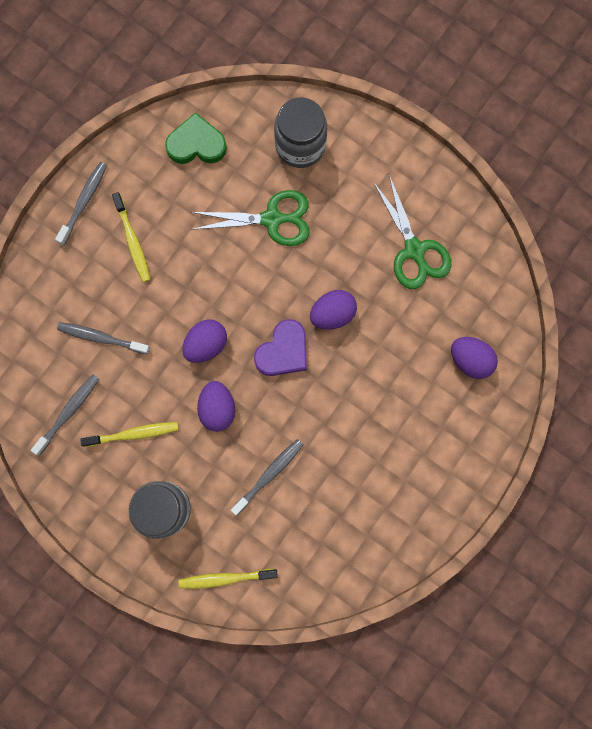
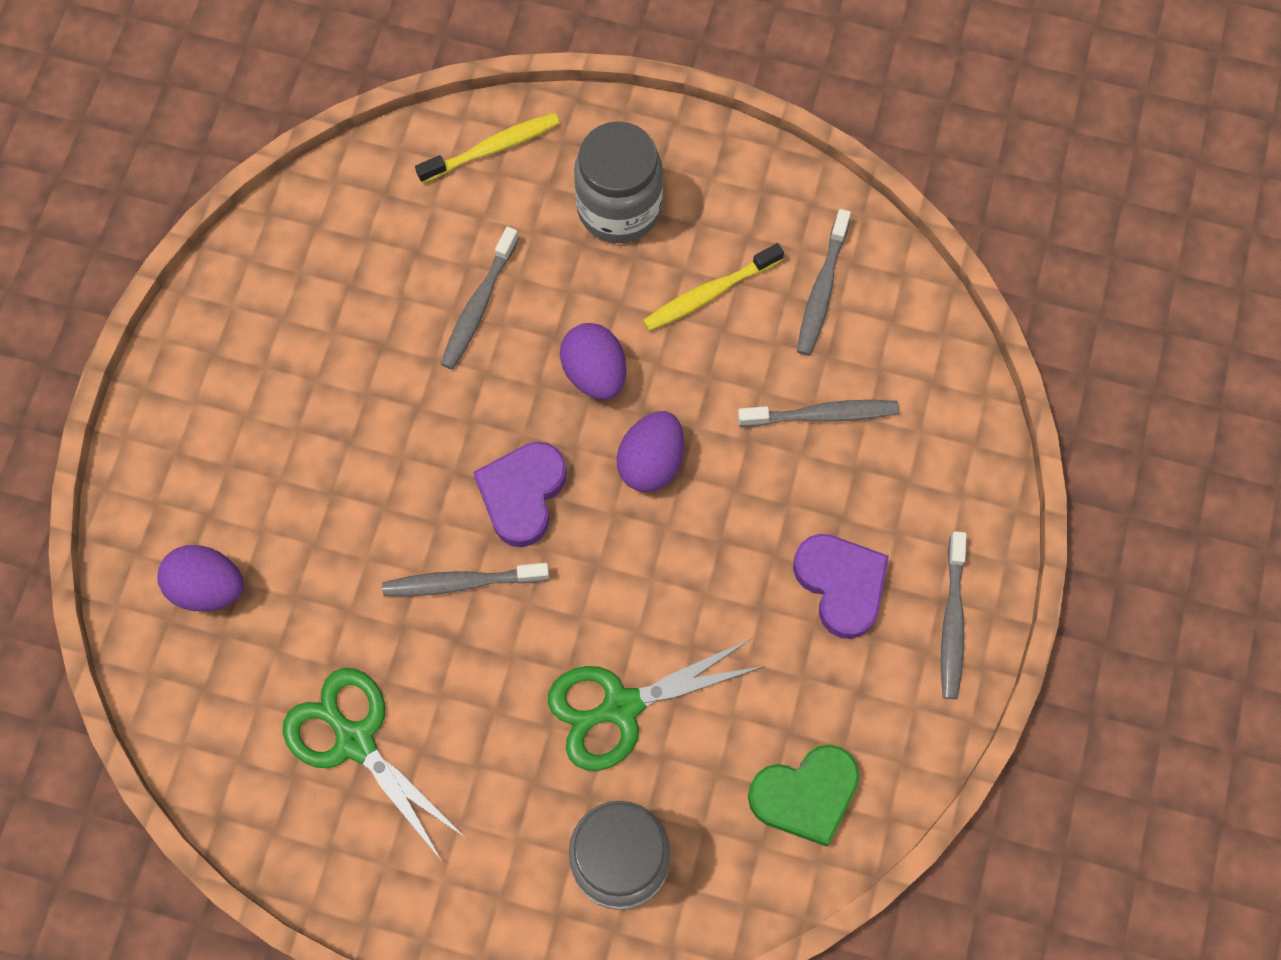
camera: 160 degrees right, 10 degrees down
(132, 241) = (841, 585): yellow toothbrush -> purple heart
(332, 314) = (462, 582): purple egg -> grey toothbrush

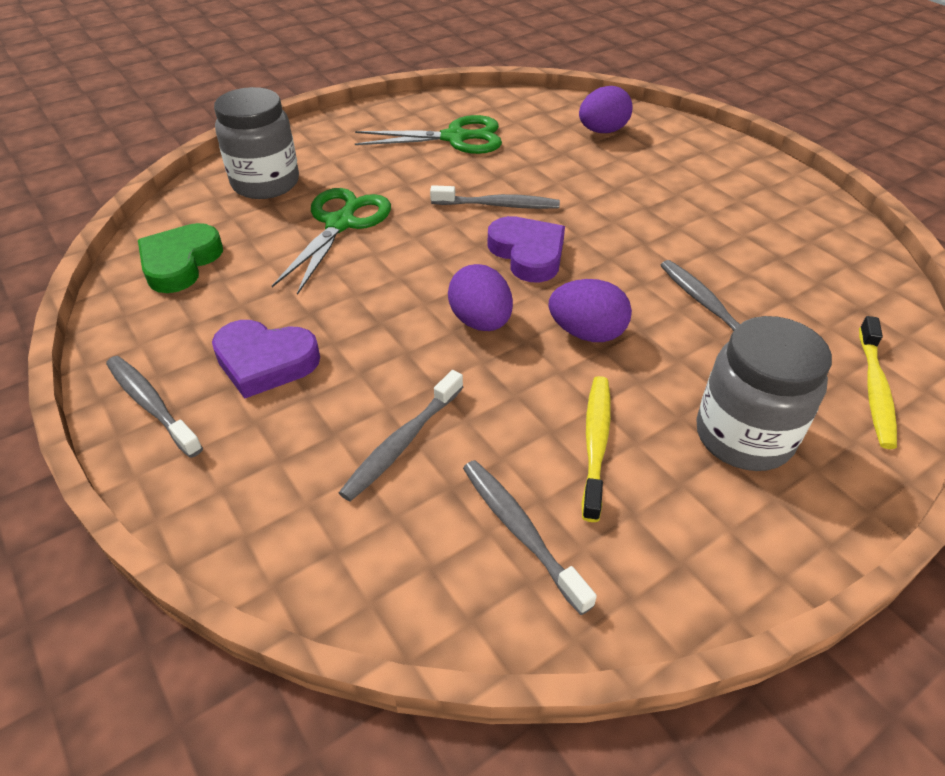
camera: 130 degrees right, 25 degrees down
(462, 582) = (498, 205): grey toothbrush -> grey toothbrush turned 60 degrees clockwise

